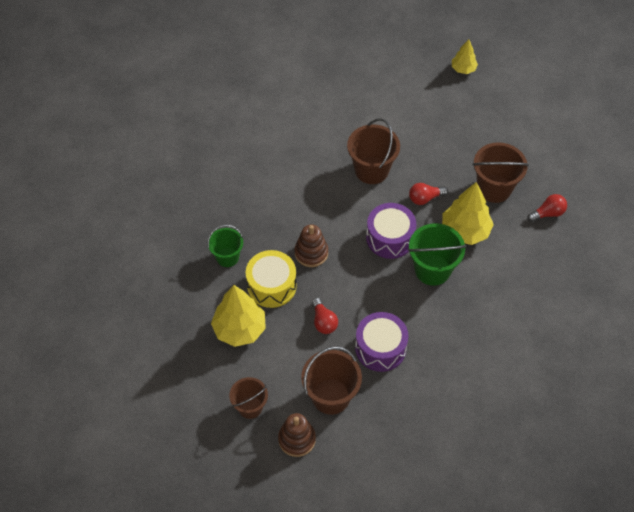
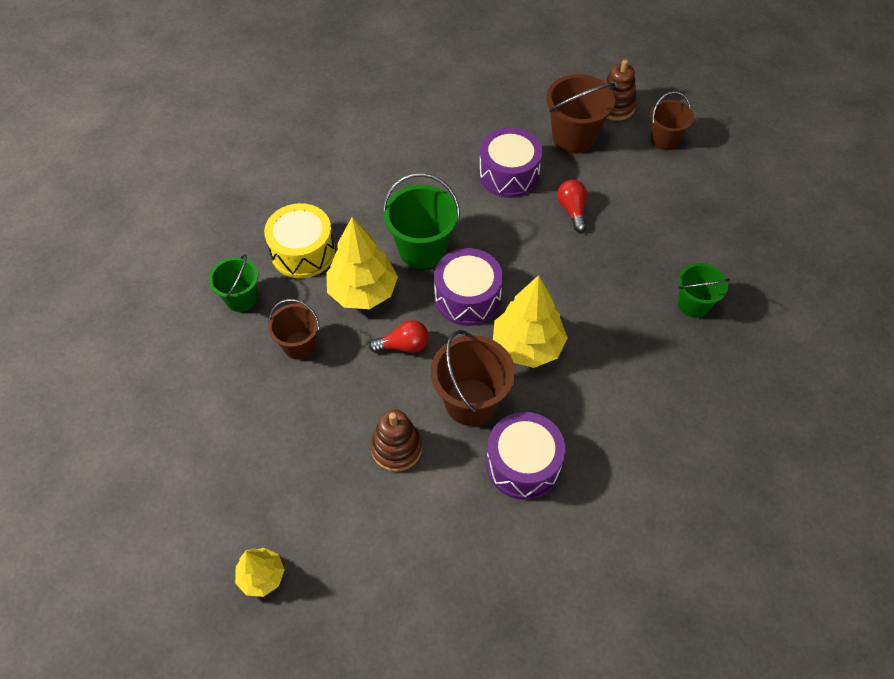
camera: 170 degrees left, 0 degrees up
(240, 329) = (676, 216): yellow tree -> yellow tree (527, 346)
(271, 286) = (634, 260): yellow drum -> yellow drum (303, 252)
(311, 253) = (578, 293): brown stacking toy -> brown stacking toy (396, 448)
(332, 140) = (523, 464): none -> purple drum
(494, 188) = (299, 345): brown bucket -> brown bucket, size x0.64
(548, 213) = (241, 298): red light bulb -> green bucket

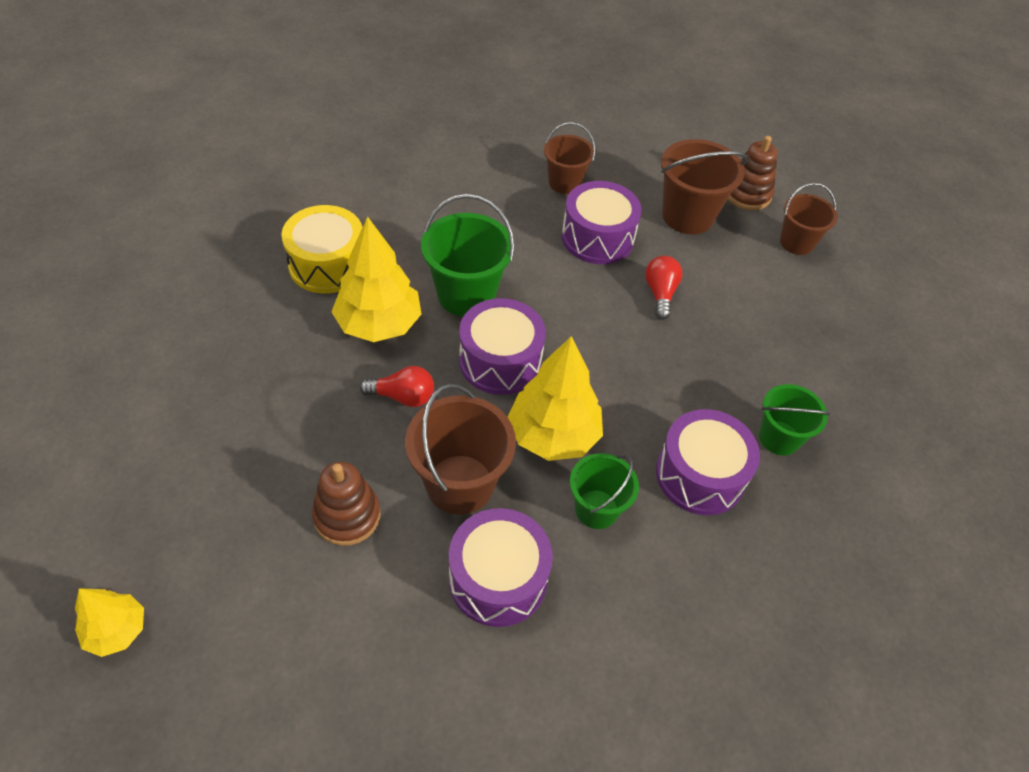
camera: 10 degrees right, 5 degrees down
(241, 298) = (236, 298): green bucket -> green bucket (596, 509)
(299, 345) = (280, 365): brown bucket -> brown bucket (564, 183)
(644, 348) = (700, 475): none -> purple drum

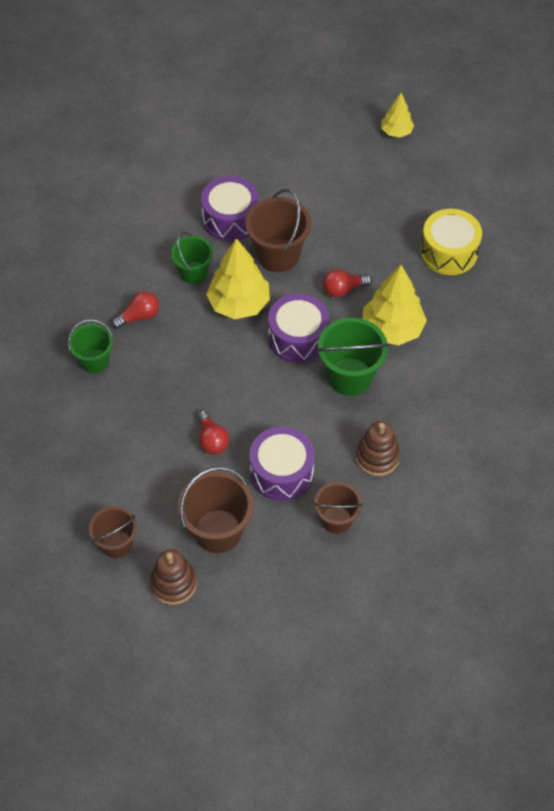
camera: 160 degrees right, 5 degrees up
(327, 265) = (459, 358): yellow drum -> yellow drum (449, 252)
(347, 516) = (328, 216): brown stacking toy -> brown stacking toy (377, 457)
(700, 475) = (139, 316): purple drum -> red light bulb

